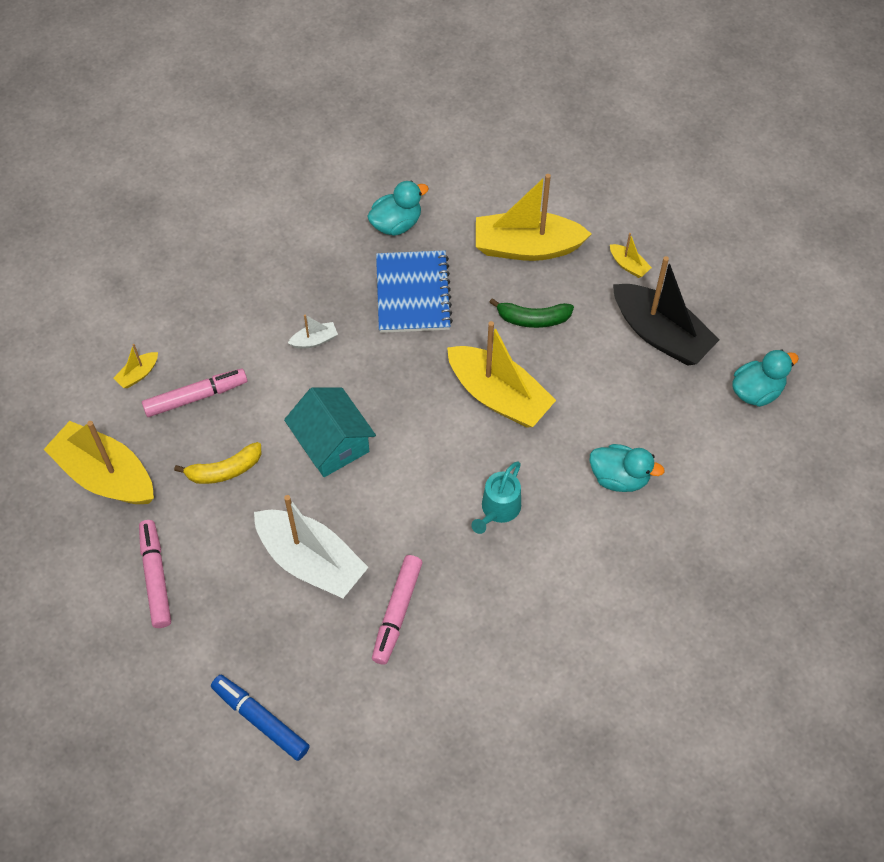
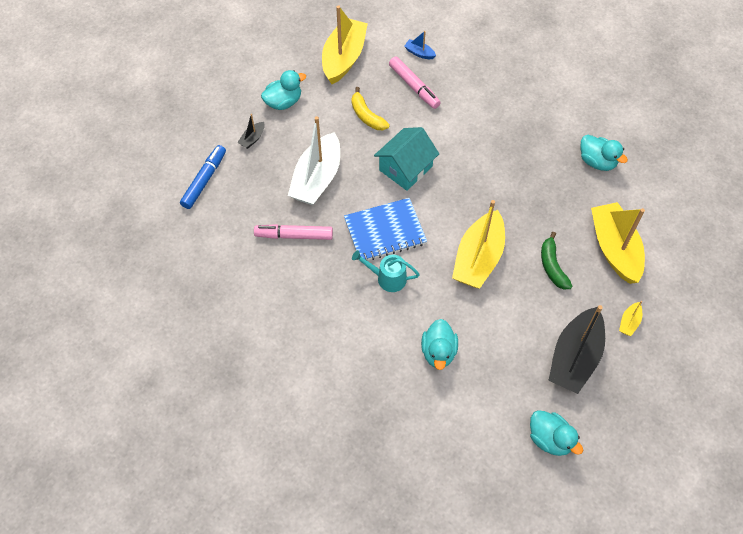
camera: 75 degrees right, 0 degrees up
(138, 374) = (419, 53): yellow boat -> blue boat
(155, 577) = (283, 102): pink marker -> turquoise duck
(208, 635) = (252, 138): none -> black boat
(314, 340) = (481, 138): white boat -> none
(413, 294) = (542, 186): blue notebook -> blue notebook (385, 231)

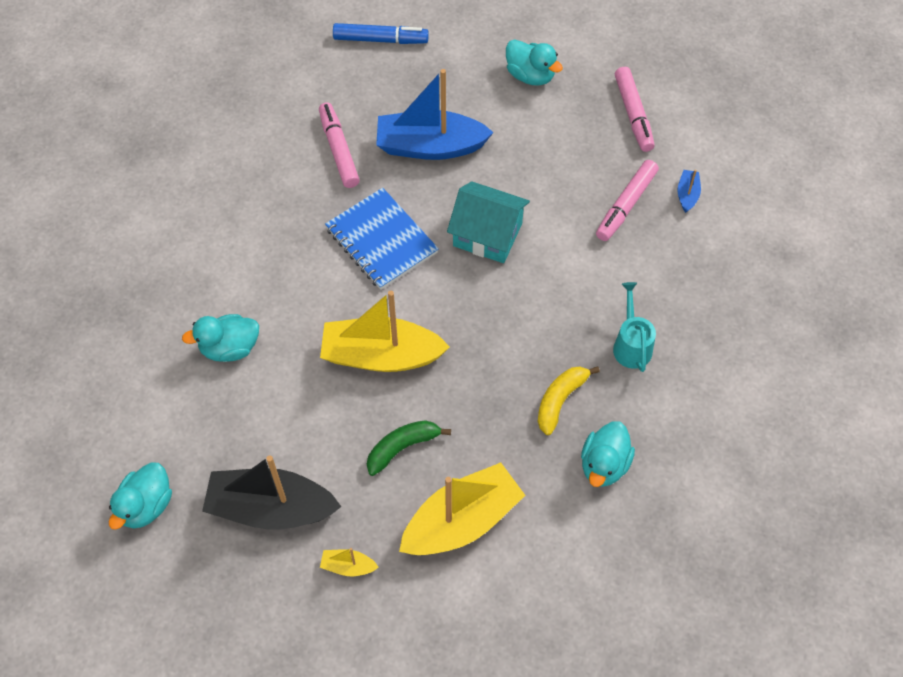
camera: 70 degrees right, 0 degrees up
(252, 138) = (460, 64): black boat -> none
(317, 178) = (430, 146): white boat -> blue boat
(344, 58) = (633, 114): yellow boat -> pink marker
(367, 116) = (551, 168): yellow banana -> yellow banana (560, 400)
(387, 278) = (314, 263): turquoise watering can -> turquoise watering can (631, 345)

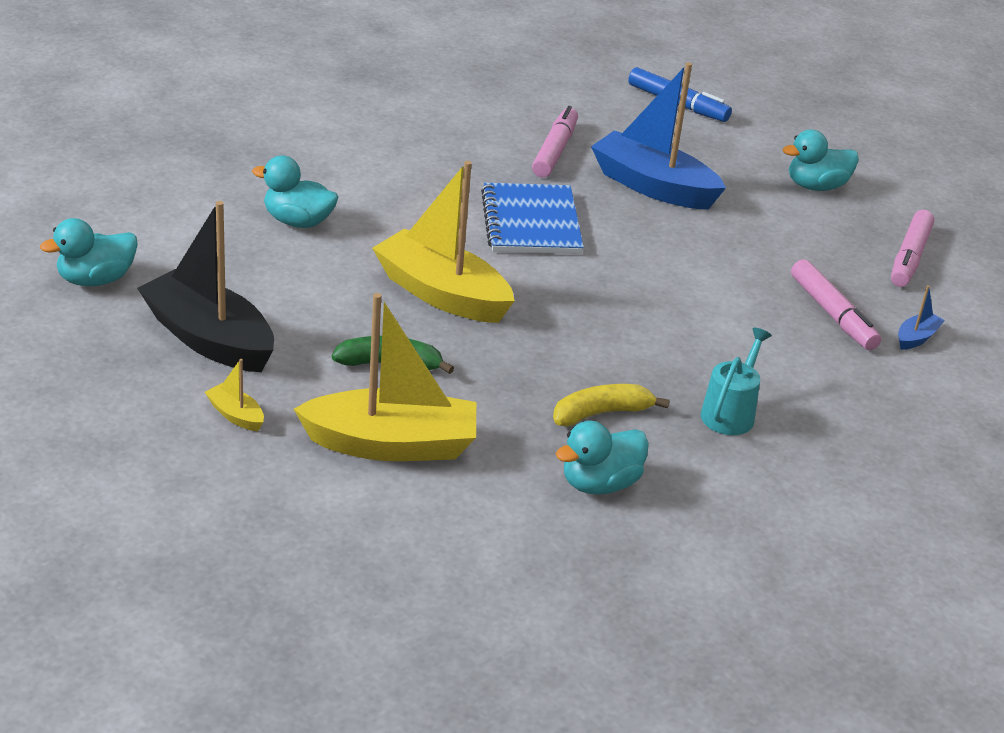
camera: 30 degrees right, 25 degrees down
(487, 234) = (649, 266): turquoise house -> none
(530, 75) = (816, 186): turquoise duck -> turquoise duck turned 90 degrees clockwise
(626, 205) = (832, 314): pink marker -> pink marker turned 90 degrees counterclockwise

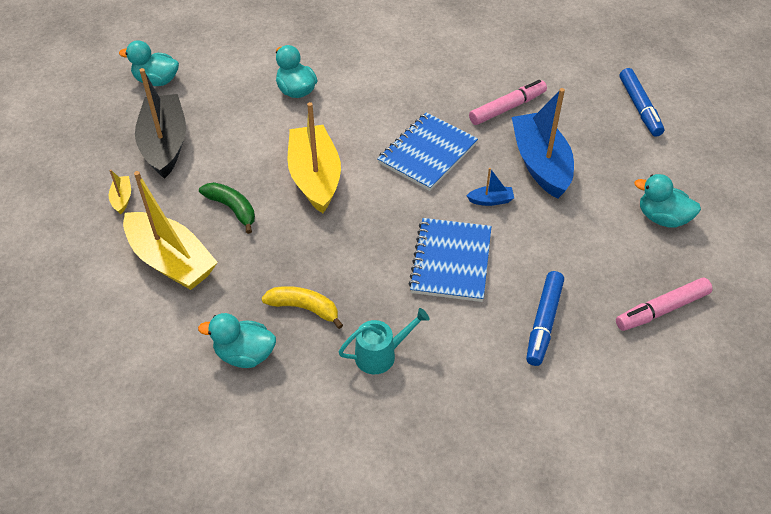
camera: 45 degrees right, 15 degrees up
(685, 305) = (451, 261): none -> blue notebook
(832, 314) = (543, 322): pink marker -> blue marker
(916, 338) = (582, 375): blue boat -> blue boat (490, 200)

